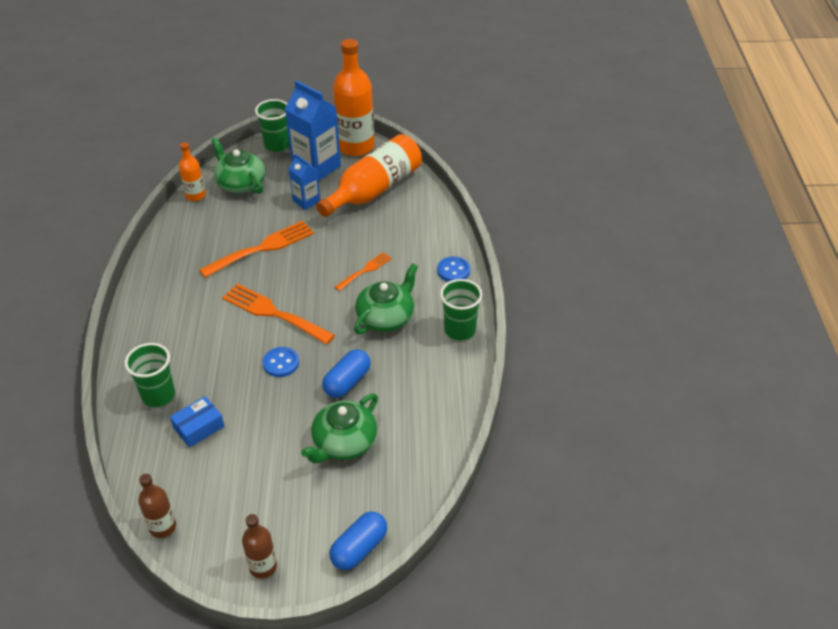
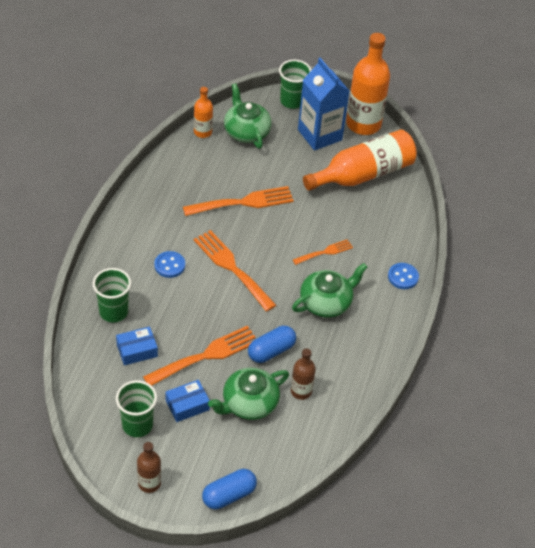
camera: 15 degrees right, 5 degrees up
(163, 527) = (83, 424): brown bottle -> brown bottle (301, 391)
(276, 467) = (187, 405): none -> blue box
(278, 408) = (206, 355): none -> orange fork
(281, 363) = (222, 316): blue button -> blue button (169, 265)
(306, 201) = (298, 167): blue carton -> none
(460, 330) = (385, 335): green cup -> green cup (137, 425)

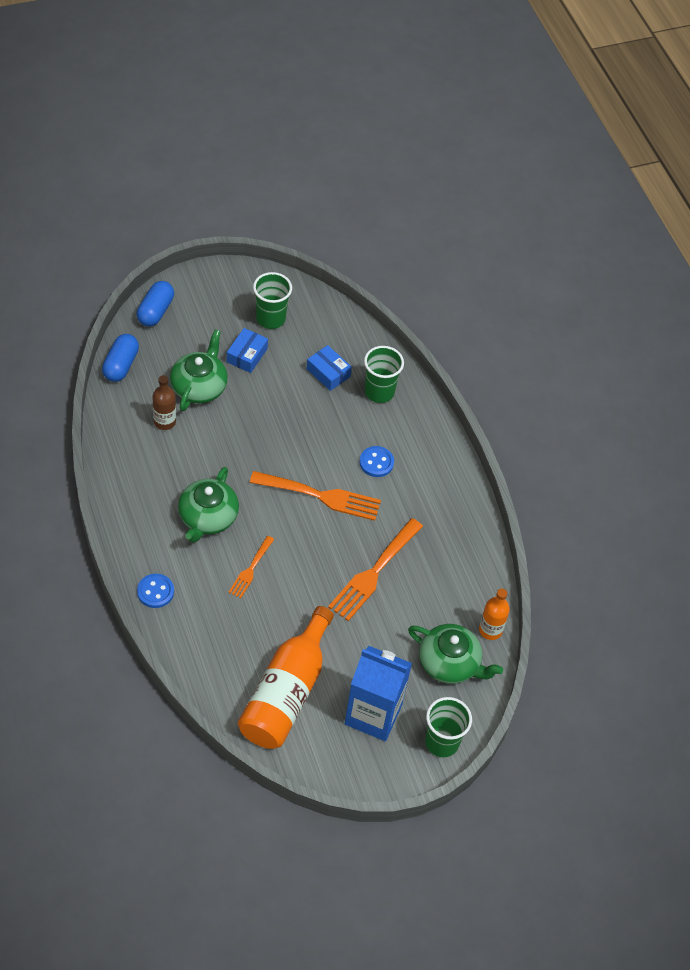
camera: 140 degrees right, 5 degrees up
(137, 350) = (328, 373): blue box -> blue box turned 75 degrees counterclockwise
(149, 483) = (222, 285): brown bottle -> none
(206, 355) = (269, 403): orange fork -> none
(271, 351) = (218, 440): blue capsule -> blue capsule (121, 365)
(363, 124) = (340, 766): orange bottle -> none

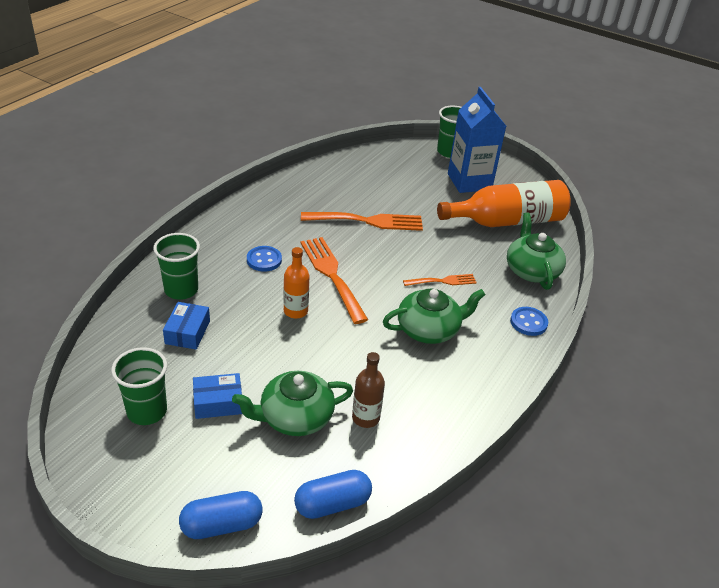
camera: 125 degrees left, 15 degrees down
(450, 663) = (394, 166): green teapot -> green teapot (531, 270)
(490, 630) = (349, 159): orange bottle -> orange bottle (295, 311)

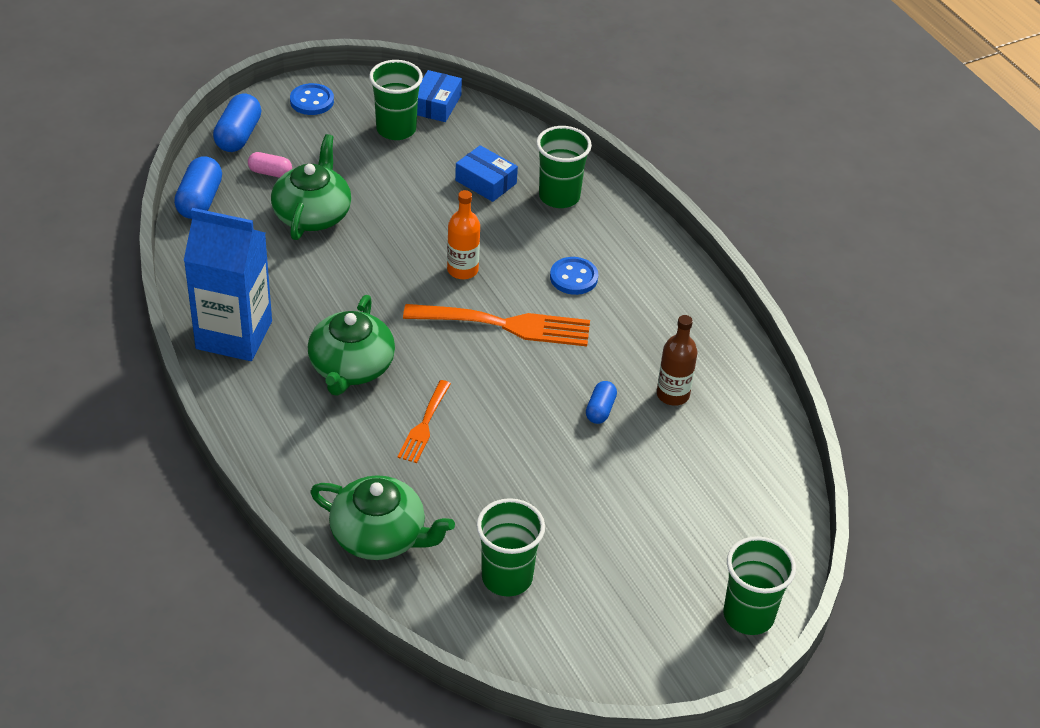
camera: 120 degrees right, 5 degrees up
(218, 402) = (371, 173): blue box -> blue box (436, 104)
(261, 471) = (270, 172): none -> pink capsule
(365, 418) = (271, 260): brown bottle -> brown bottle (673, 394)
(368, 221) = (600, 410): orange fork -> blue capsule
(469, 182) = (640, 591): blue carton -> blue carton (234, 335)
(507, 221) = (507, 577): orange bottle -> green cup
(528, 322) = (291, 468): blue button -> blue button (312, 101)

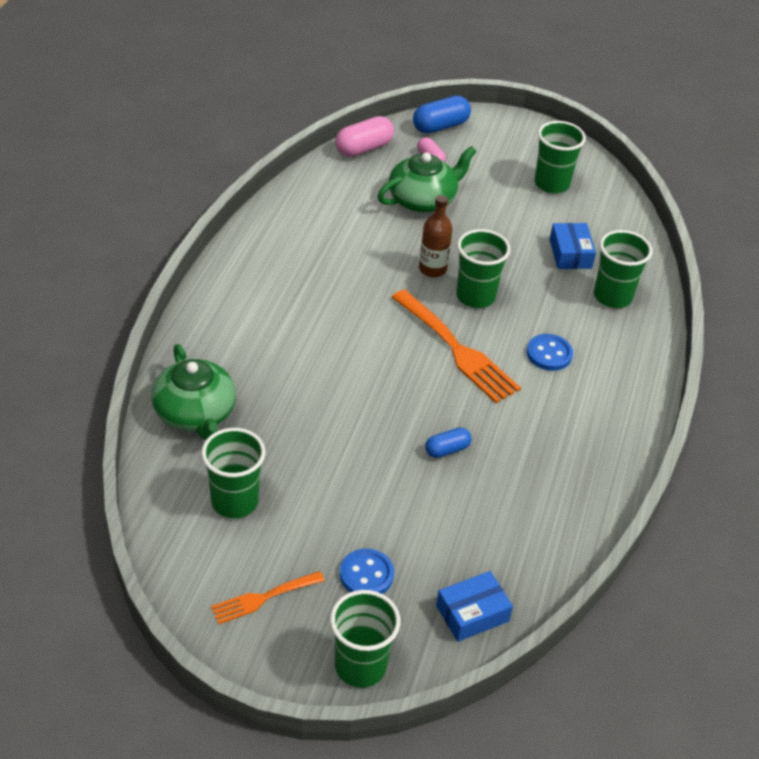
camera: 45 degrees right, 0 degrees up
(199, 201) = (363, 148): blue capsule -> pink capsule
(234, 335) = (276, 236): blue carton -> none
(312, 101) = (517, 134): blue button -> blue button (366, 574)
(351, 367) = (319, 303): green teapot -> none
(424, 425) = (315, 370): orange fork -> orange fork (263, 598)
(436, 104) = (602, 185): blue box -> blue box (472, 613)
(462, 270) = (475, 296): orange bottle -> green cup
(673, 394) = (515, 480): brown bottle -> brown bottle (432, 269)

